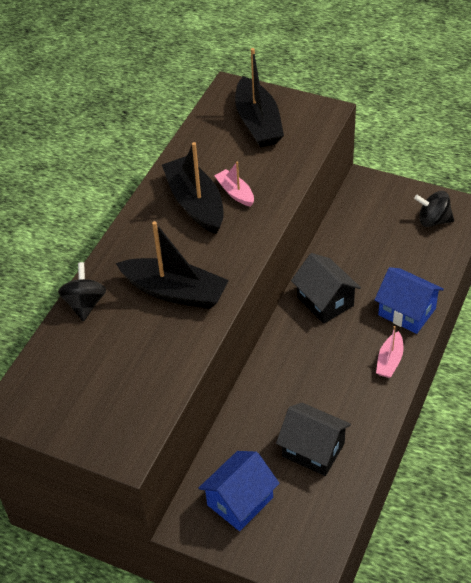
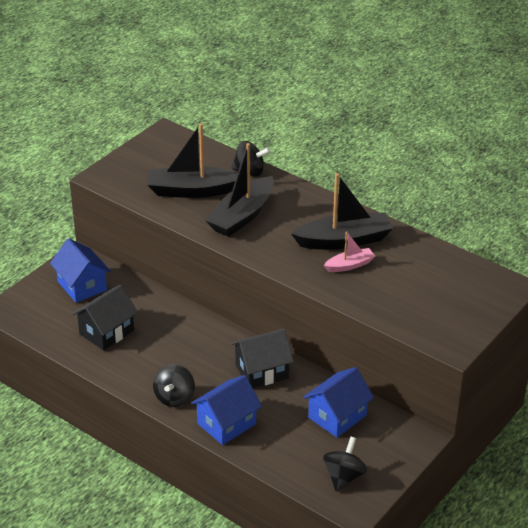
camera: 100 degrees right, 10 degrees down
(258, 123) = (448, 295): black boat -> black boat (192, 191)
(363, 237) = (337, 416): none -> blue house
(389, 361) = (174, 398): pink boat -> black spinning top

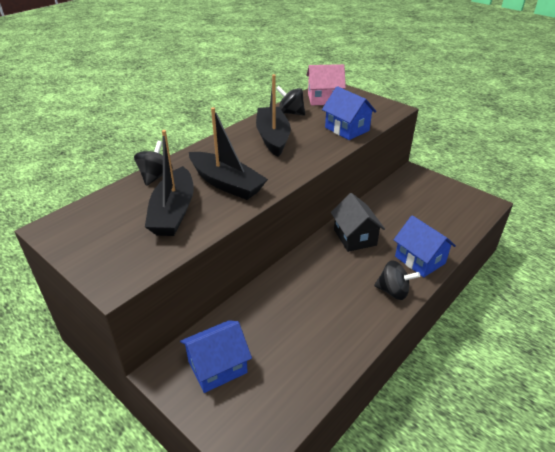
camera: 85 degrees left, 0 degrees up
(106, 332) = (300, 343): black house -> none
(337, 416) = (400, 204): blue house -> blue house (347, 129)
(344, 477) = (460, 205): black spinning top -> black spinning top (290, 113)
(349, 265) = (305, 137): pink boat -> none
(464, 280) = (324, 99): none -> pink house

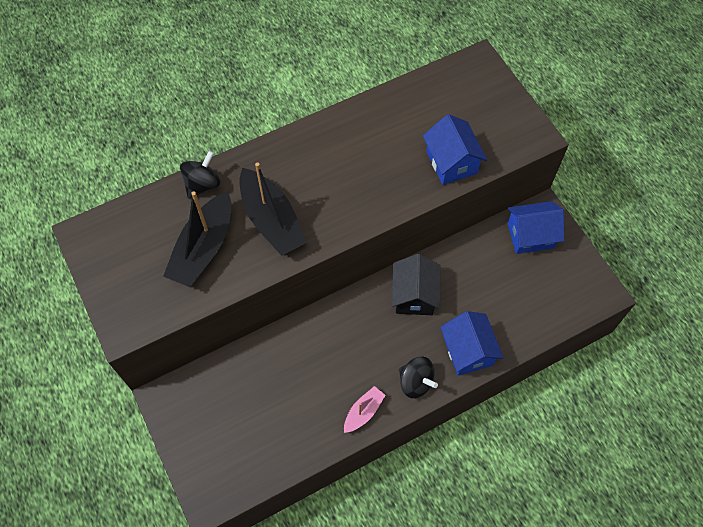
camera: 20 degrees right, 25 degrees up
(217, 367) = (211, 409): blue house -> blue house (530, 235)
(273, 137) = (355, 152): black boat -> none
(290, 113) = (399, 107): black spinning top -> none
(324, 99) = (455, 89): pink house -> none
(363, 325) = (363, 412): none -> pink boat

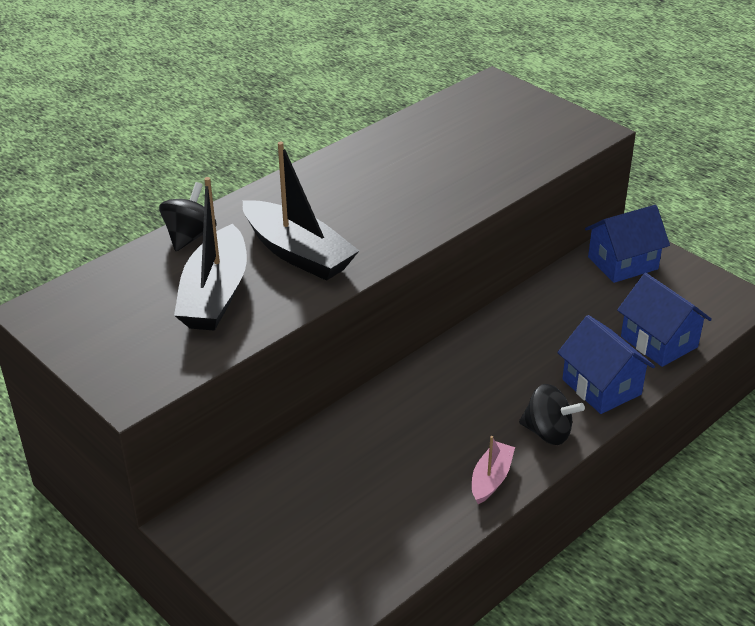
camera: 15 degrees left, 25 degrees down
(414, 295) = (503, 346): black house -> none
(451, 162) = (504, 166): blue house -> blue house (659, 342)

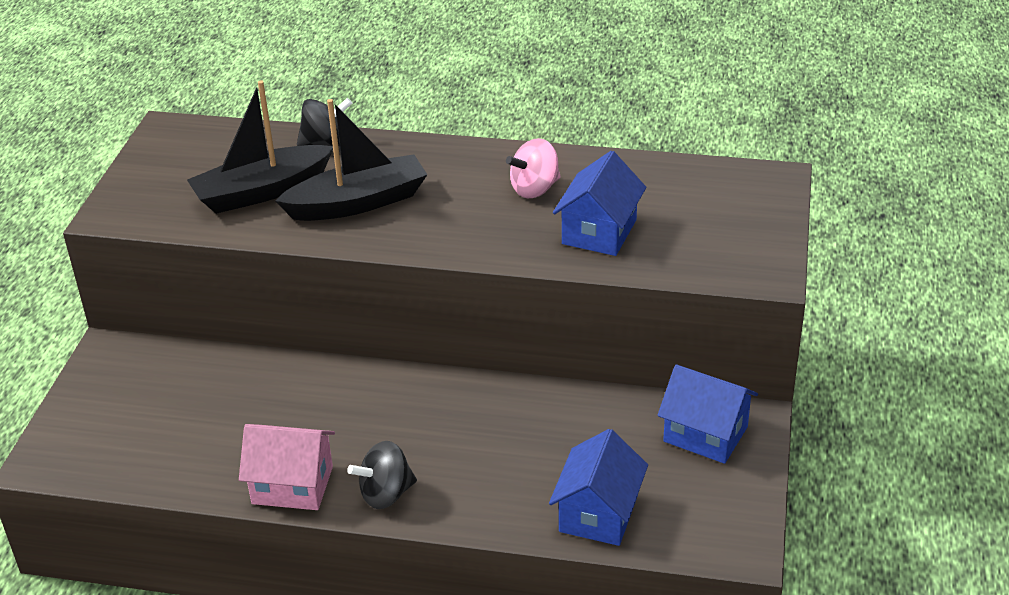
camera: 55 degrees right, 0 degrees up
(298, 253) = (358, 203): black boat -> black boat turned 120 degrees counterclockwise
(386, 171) = (534, 189): none -> pink spinning top
(491, 479) = (292, 485): pink boat -> pink house
(548, 432) = (385, 494): black spinning top -> black spinning top turned 75 degrees clockwise
(601, 387) = (485, 502): blue house -> blue house (599, 232)

